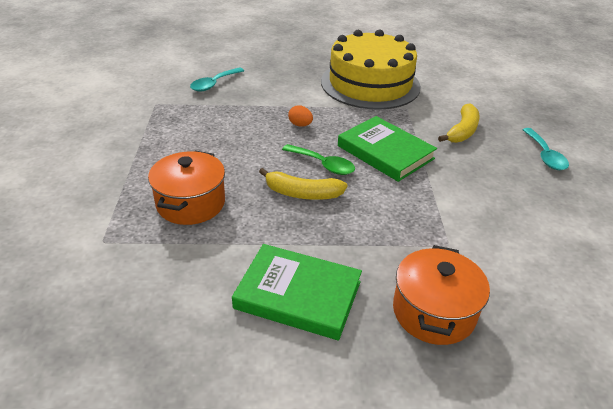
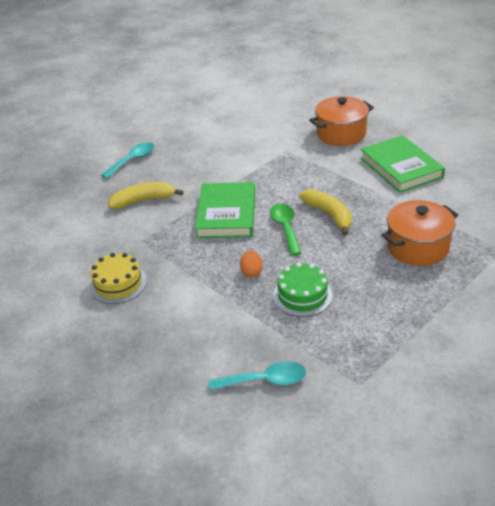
camera: 130 degrees left, 0 degrees up
(245, 128) = (302, 295): none -> green cake
(370, 84) = (118, 284): yellow cake -> yellow cake, size x0.45

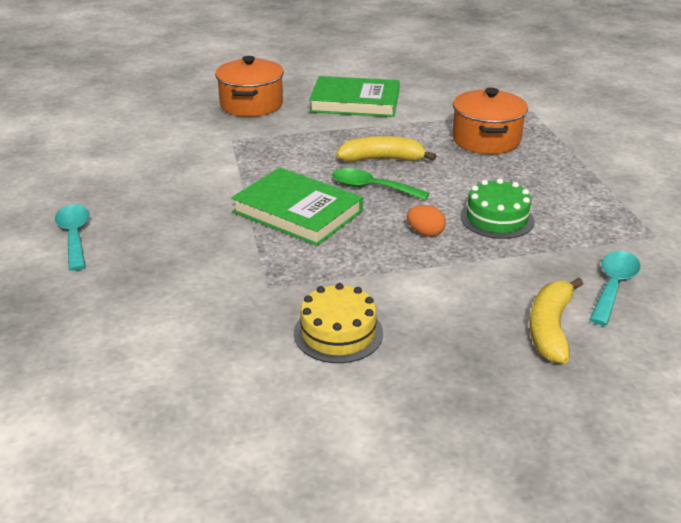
camera: 60 degrees left, 5 degrees down
(143, 200) = (182, 257): yellow banana -> yellow banana (550, 328)

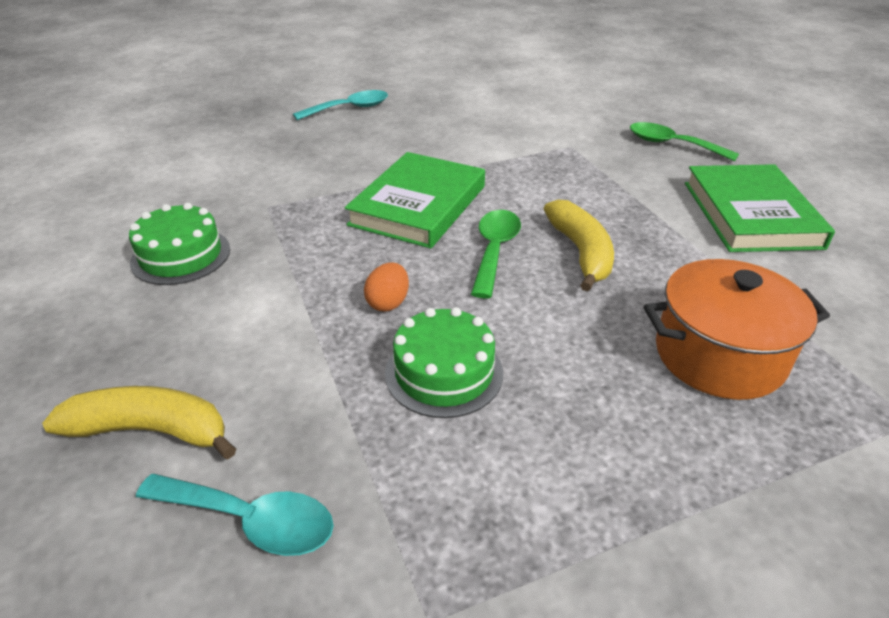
camera: 80 degrees right, 5 degrees up
(251, 105) = (672, 145): orange pot -> green spoon
(338, 333) = (181, 255): yellow cake -> green cake

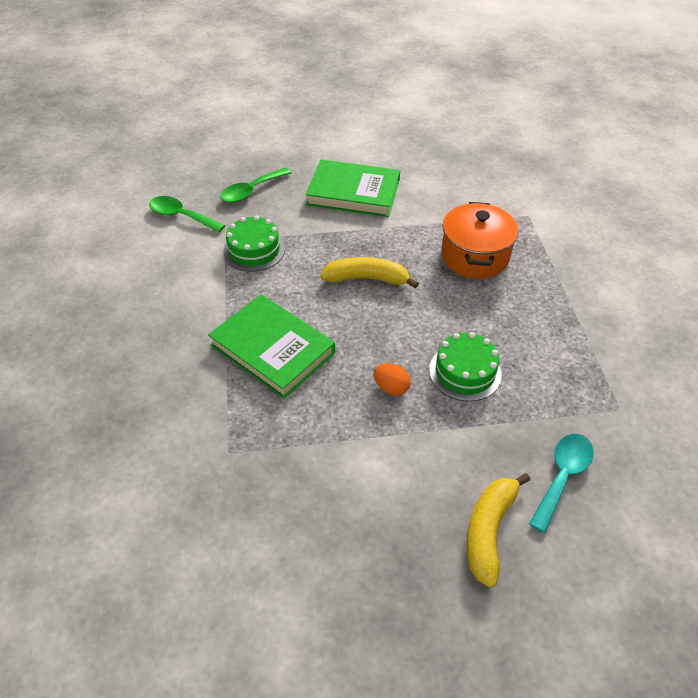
camera: 75 degrees left, 10 degrees up
(181, 255) = (285, 520): green cake -> green cake (254, 250)
(349, 109) = (58, 368): turquoise spoon -> none
(494, 250) = (349, 319): green spoon -> green spoon (181, 216)

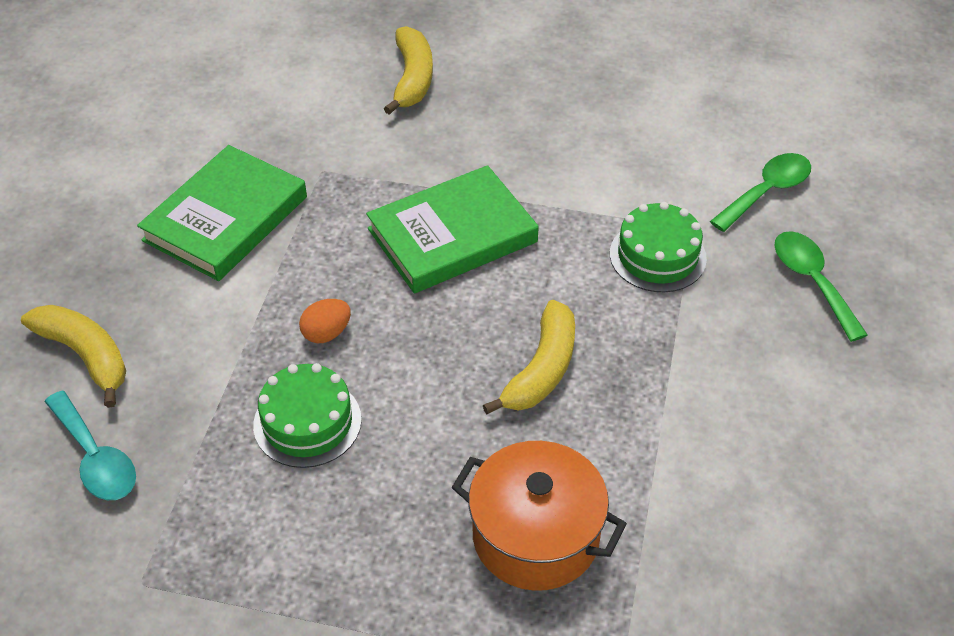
camera: 110 degrees right, 0 degrees up
(93, 428) = (412, 78): none -> yellow banana
(353, 193) = (771, 417): green book -> green book (226, 218)

